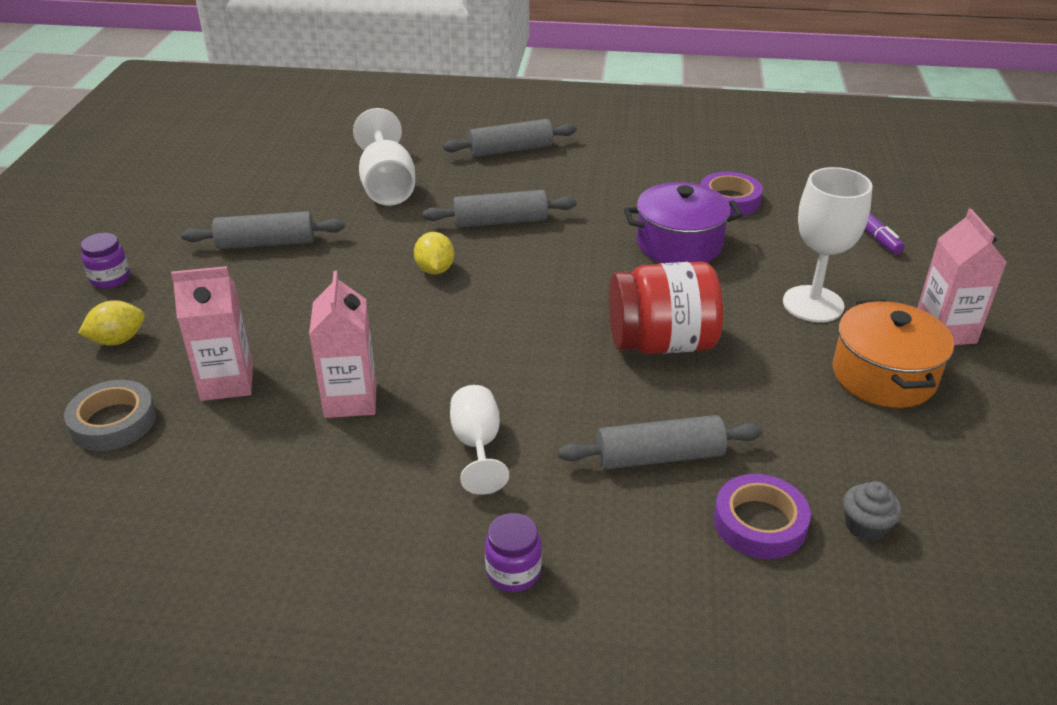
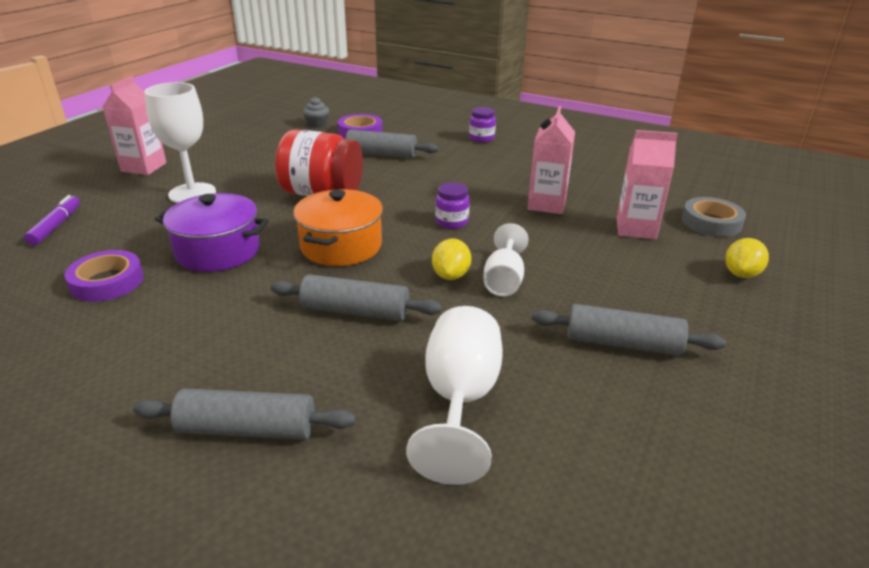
camera: 160 degrees left, 5 degrees down
(110, 279) = (790, 337): purple jar -> purple jar (451, 222)
(118, 340) = (741, 274): yellow lemon -> yellow lemon turned 45 degrees counterclockwise
(477, 445) = (475, 173): white goblet -> white goblet (504, 280)
(883, 376) = (218, 158): orange pot -> orange pot (341, 246)

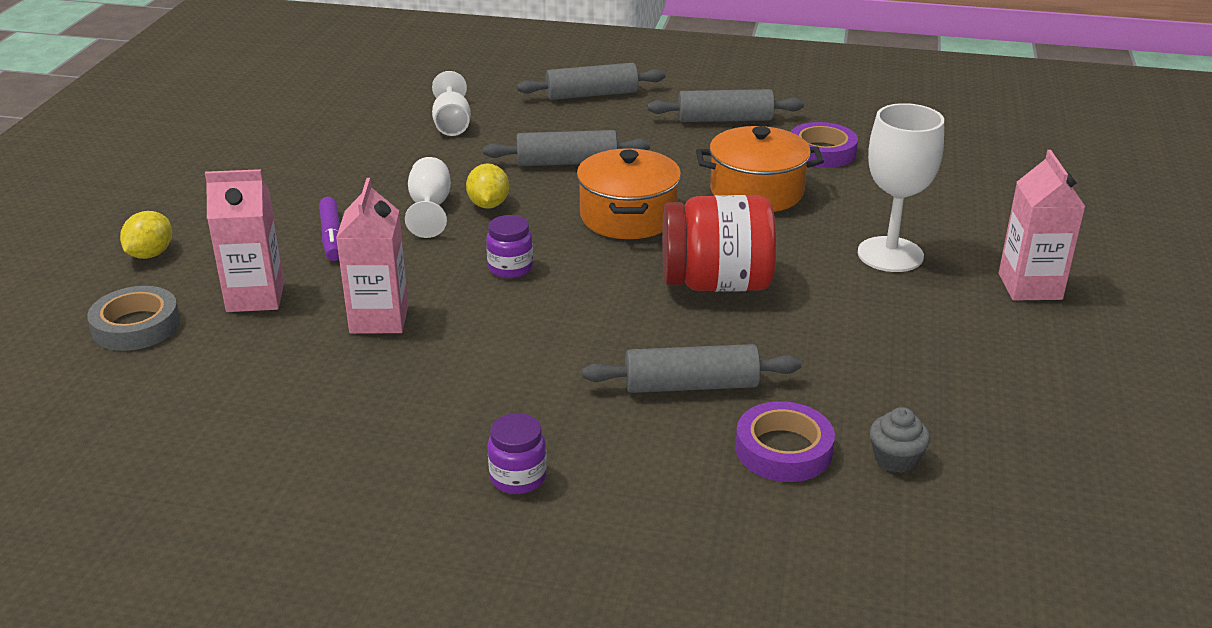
camera: 165 degrees right, 0 degrees up
(56, 226) = (972, 190): purple marker -> purple marker (331, 237)
(218, 251) = (756, 192): purple pot -> orange pot
(460, 400) = (452, 124): white goblet -> white goblet, size x0.65
(622, 343) = (315, 173): grey rolling pin -> grey rolling pin (725, 119)

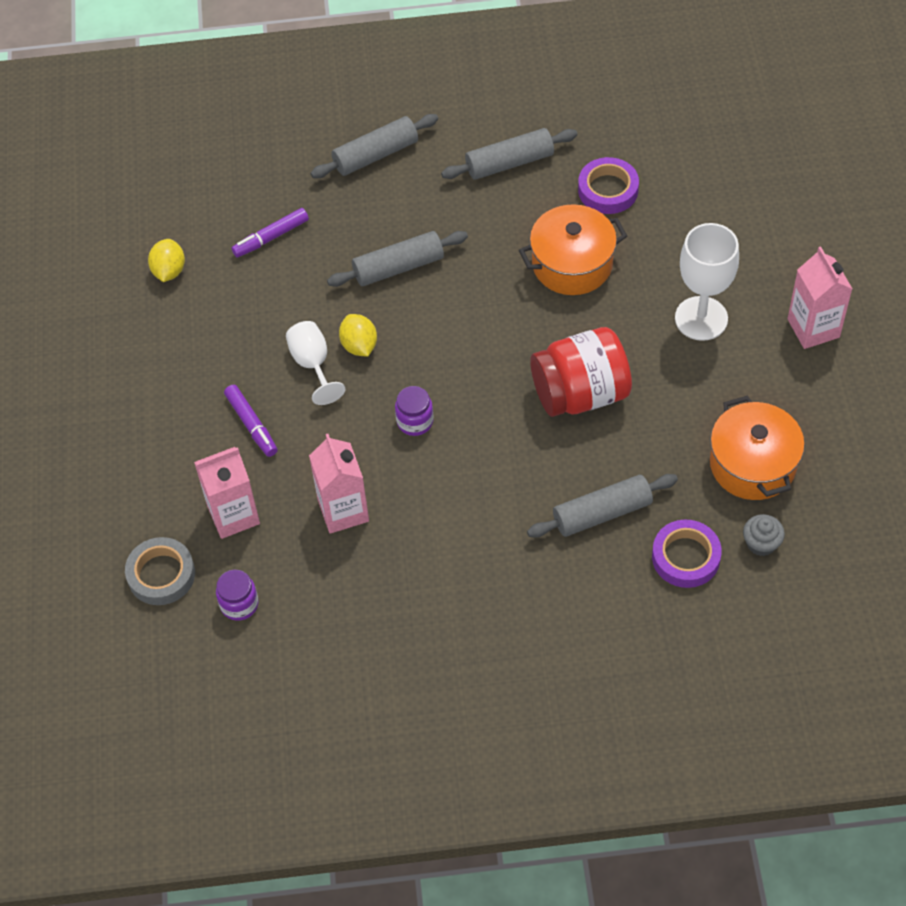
camera: 15 degrees left, 25 degrees up
(150, 254) = (116, 490): yellow lemon -> yellow lemon (169, 271)
(452, 124) = (271, 237): white goblet -> purple marker
(518, 478) = (520, 638): purple jar -> purple jar (239, 604)
(628, 217) = (480, 328): orange pot -> orange pot (752, 464)

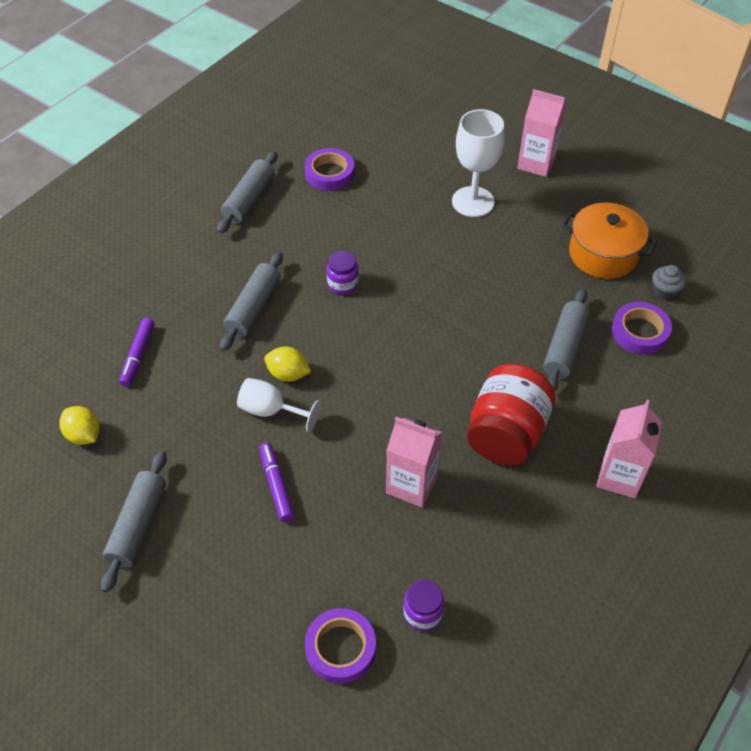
camera: 50 degrees left, 5 degrees down
(161, 574) = (340, 648): grey tape -> purple tape
(233, 515) = (340, 556): pink carton -> pink carton (619, 477)
(251, 425) = (277, 485): purple marker -> purple marker turned 120 degrees counterclockwise
(375, 155) = (152, 255): grey rolling pin -> grey rolling pin (138, 525)
(415, 421) = (385, 390): purple jar -> purple jar (343, 284)
(572, 264) = (361, 227): orange pot -> none
(580, 393) = (462, 292): red jar -> red jar (506, 433)

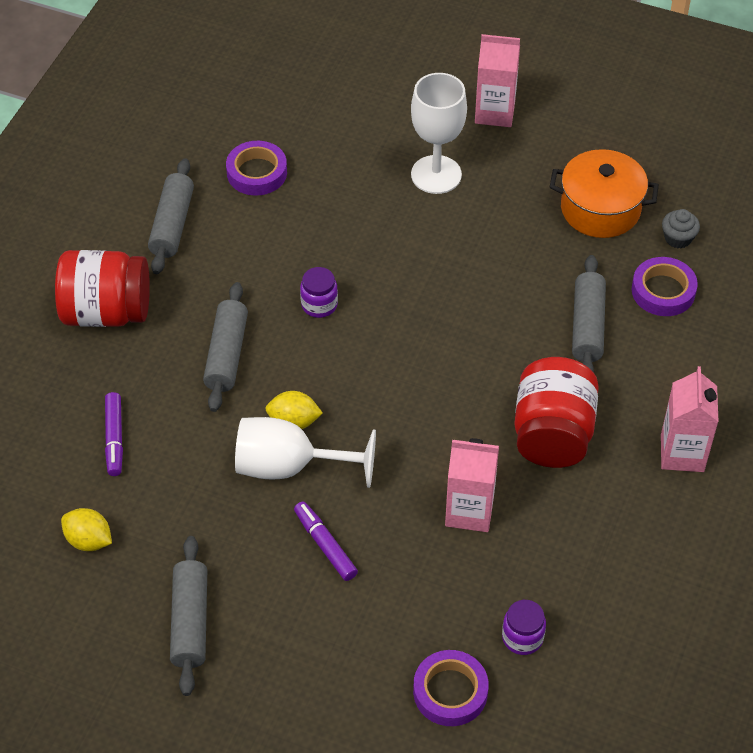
camera: 15 degrees left, 0 degrees up
(172, 255) = (106, 312): none -> red jar
(271, 411) = (289, 467): white goblet -> white goblet, size x1.54

